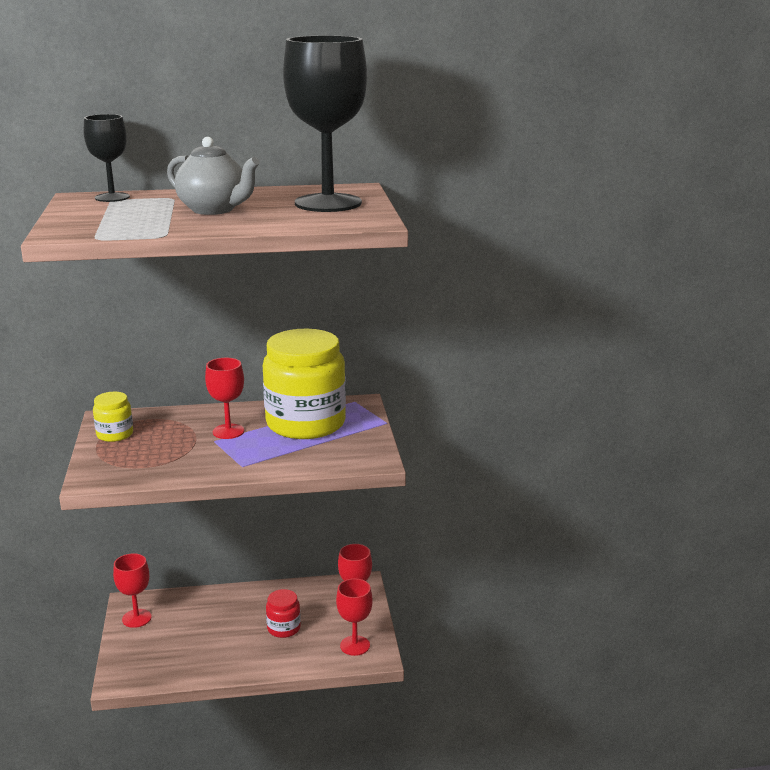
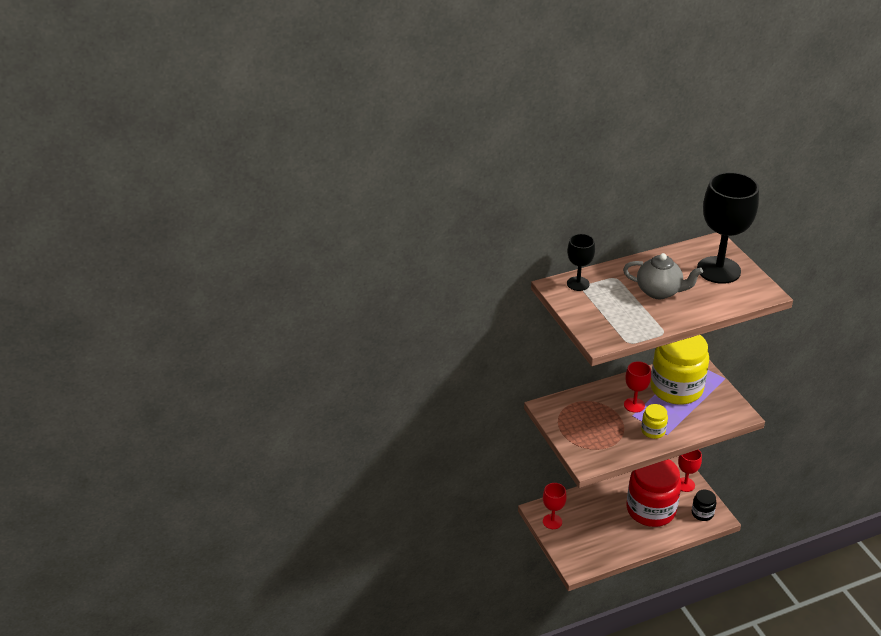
camera: 15 degrees left, 15 degrees up
(115, 434) = (565, 421): yellow jar -> yellow jar (653, 431)
(284, 628) = (651, 510): red jar -> red jar, size x2.24
(355, 645) = (702, 513): red goblet -> black jar

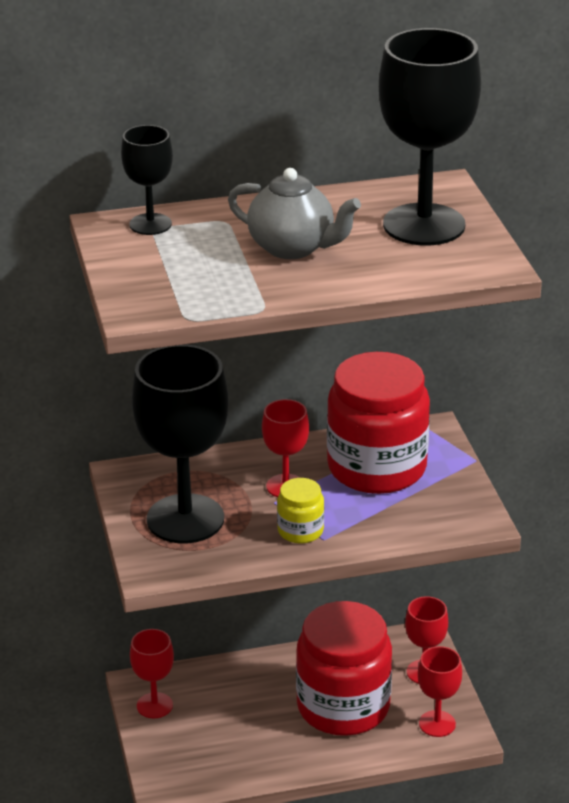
camera: 10 degrees right, 5 degrees down
(591, 431) = (185, 519): none -> black goblet
(676, 388) = (377, 467): yellow jar -> red jar
(702, 513) = (437, 724): black jar -> red goblet

